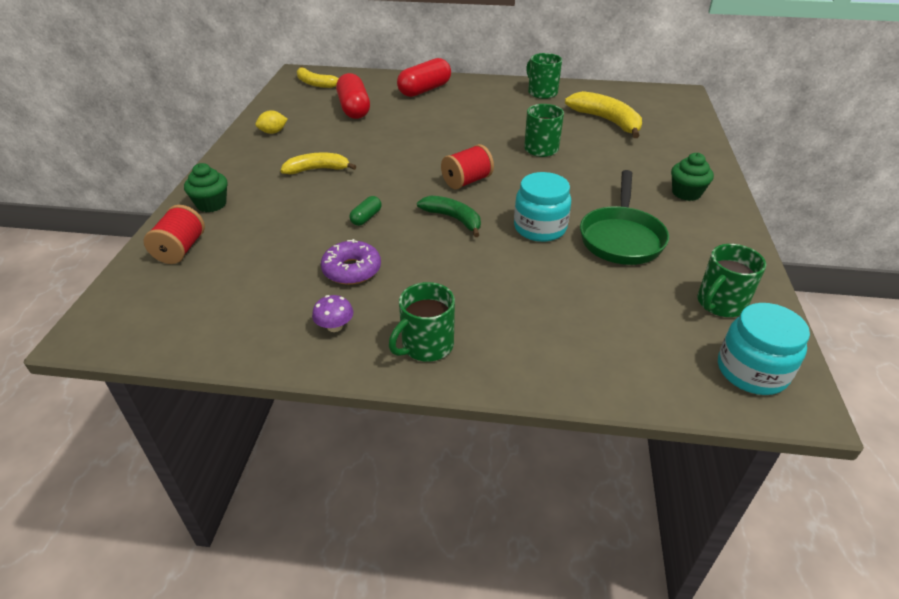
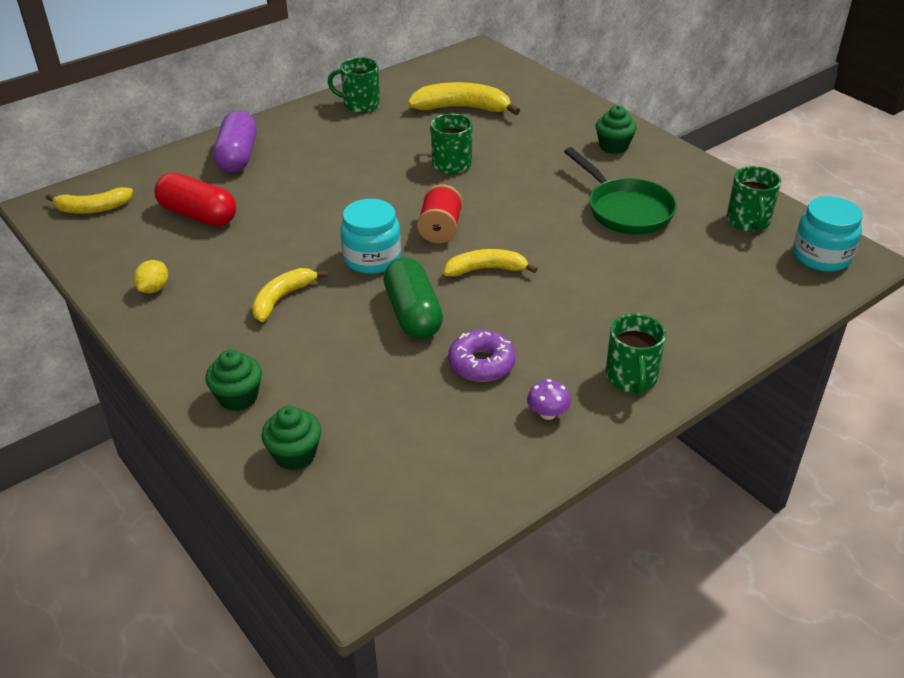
camera: 45 degrees left, 0 degrees up
(180, 249) = (295, 455): red spool -> green cupcake
(366, 218) = (413, 314): green capsule -> green capsule, size x2.08
(424, 90) = (238, 156): red capsule -> purple capsule
(453, 219) = (486, 269): green banana -> yellow banana
(540, 228) = (561, 236): turquoise jar -> turquoise jar (372, 258)

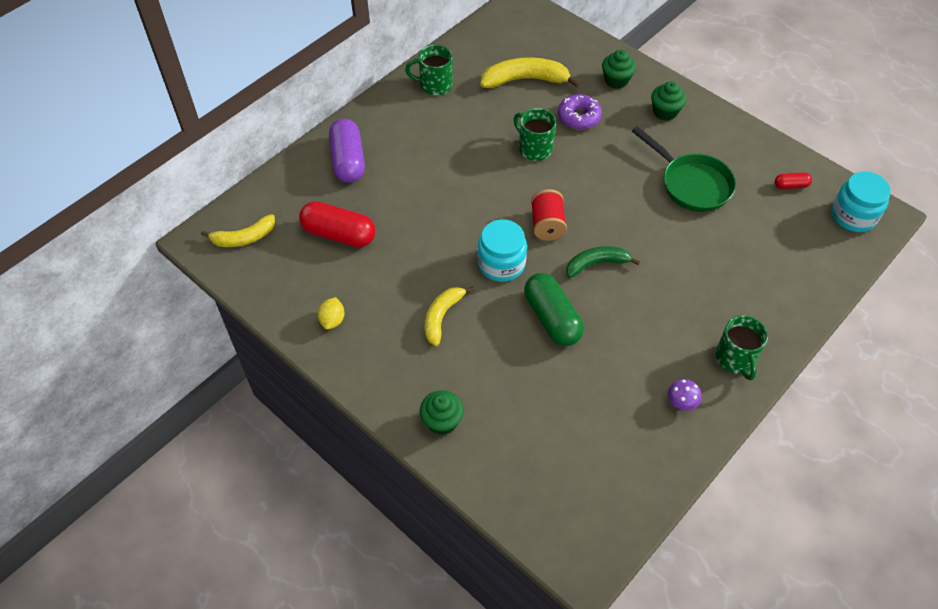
camera: 10 degrees left, 15 degrees up
(295, 455) = (504, 469): green cupcake -> green cupcake (616, 80)
(481, 364) = (619, 361): purple donut -> purple donut (579, 117)
(486, 269) = (596, 264): yellow banana -> green banana
(748, 222) = (791, 185): green mug -> red capsule

